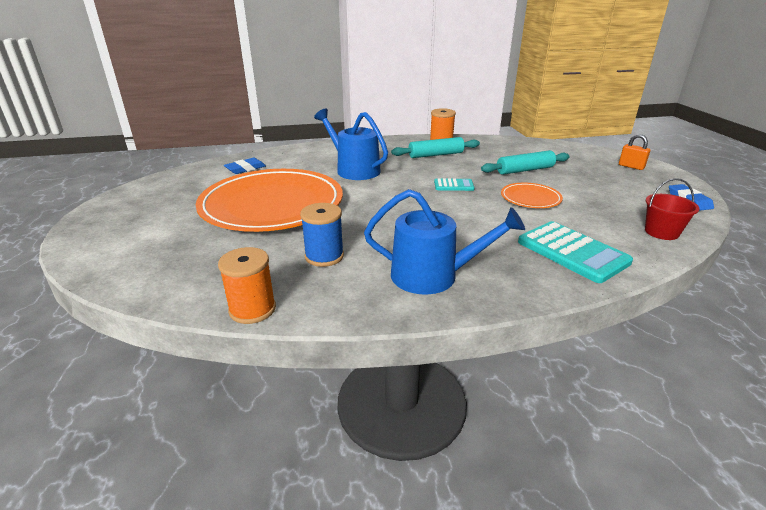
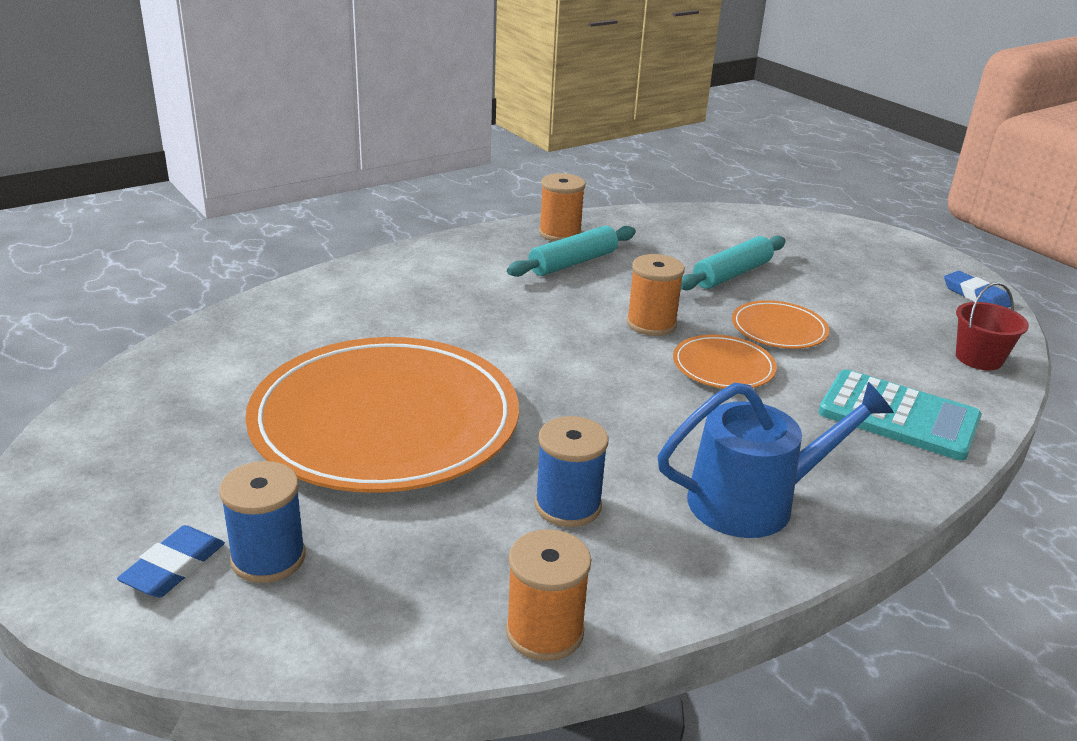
camera: 25 degrees left, 0 degrees up
(162, 248) = (268, 558): none -> blue spool
(245, 168) = (255, 348): blue eraser -> blue eraser (174, 567)
(354, 170) = (462, 317): blue watering can -> none
(453, 185) = (651, 324): turquoise calculator -> orange spool
(477, 210) = (723, 367): none -> orange plate
(631, 166) = (868, 244): orange padlock -> none

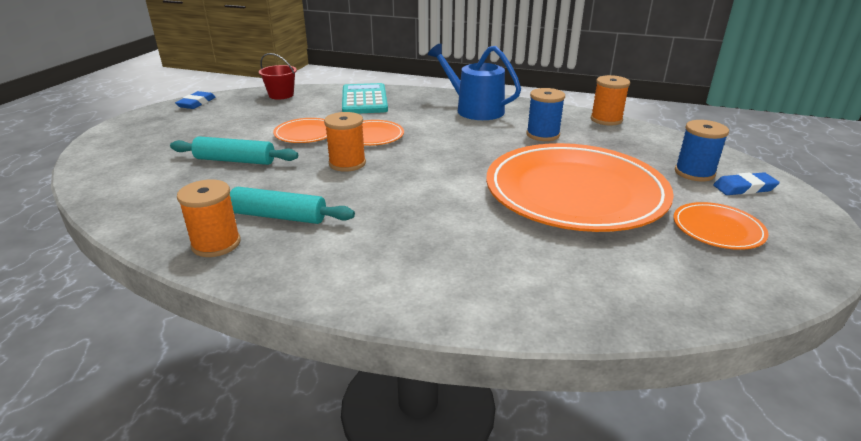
camera: 125 degrees left, 0 degrees up
(179, 460) = (717, 229): none -> orange plate

